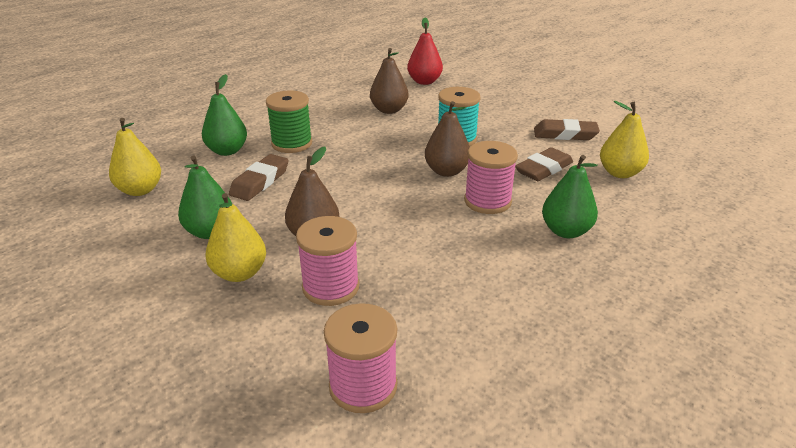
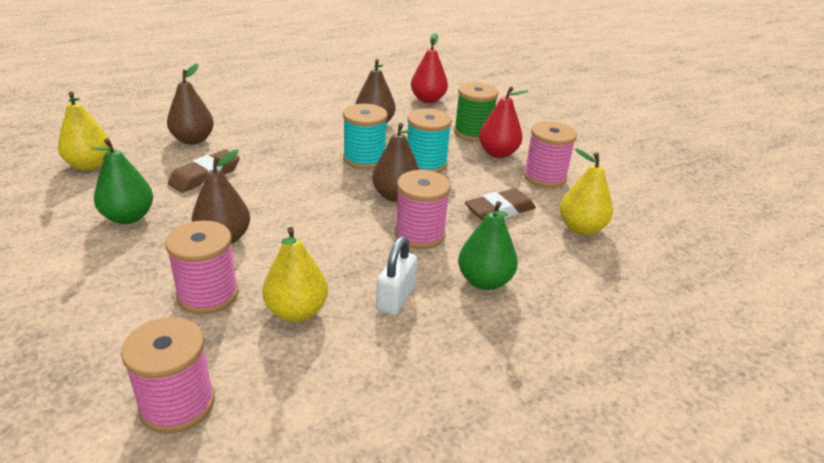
camera: 10 degrees right, 0 degrees up
(227, 151) = (193, 140): green pear -> brown pear
(239, 273) = (130, 263): yellow pear -> yellow pear (296, 311)
(292, 143) = (258, 142): green spool -> green spool (473, 133)
(399, 143) = (364, 159): none -> turquoise spool
(499, 259) = (396, 298): none -> white padlock
(514, 120) = (498, 153): none -> red pear
(565, 134) = (544, 177): brown eraser -> pink spool

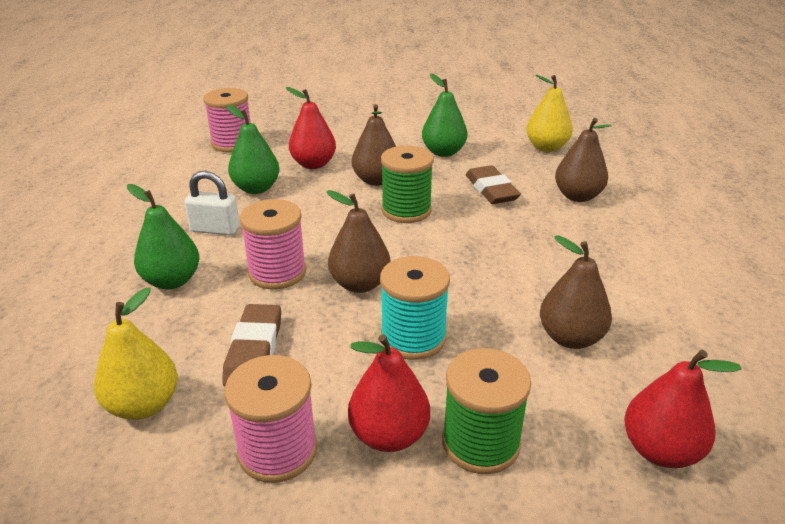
camera: 125 degrees right, 0 degrees up
(208, 295) = (313, 164): pink spool -> red pear
(273, 206) = (406, 210): none -> green spool
(296, 311) = (256, 188): yellow pear -> green pear
(364, 159) = (462, 291): turquoise spool -> none
(396, 298) = (215, 229): white padlock -> white padlock turned 45 degrees counterclockwise

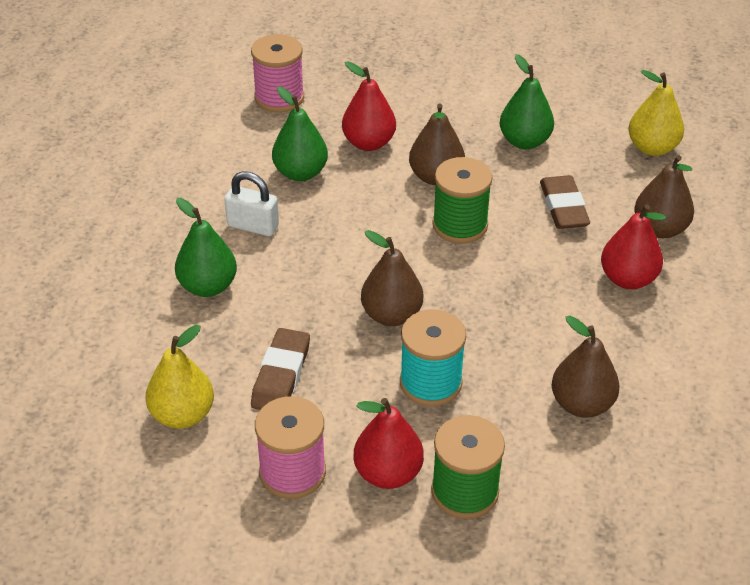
camera: 10 degrees right, 10 degrees up
(277, 272) = (311, 290): pink spool -> none
(660, 450) = (618, 522): red pear -> red pear (628, 279)

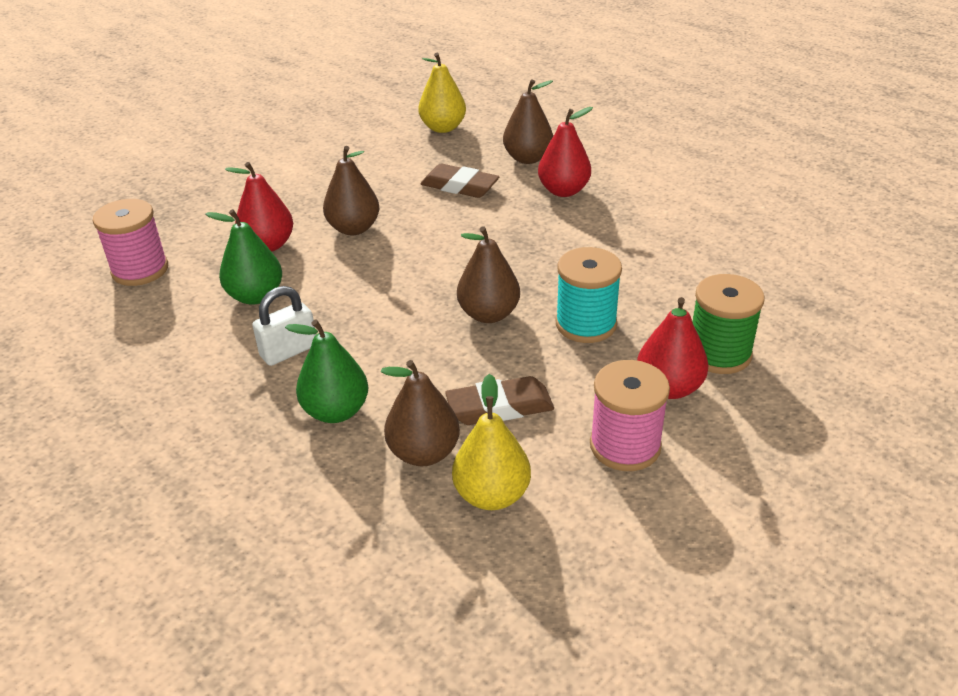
camera: 55 degrees left, 5 degrees down
(281, 375) = (500, 407): brown eraser -> brown eraser turned 60 degrees counterclockwise
(460, 225) = (423, 239): green spool -> none
(524, 141) = (367, 173): green pear -> none
(581, 404) = (671, 261): brown pear -> brown pear (424, 453)

